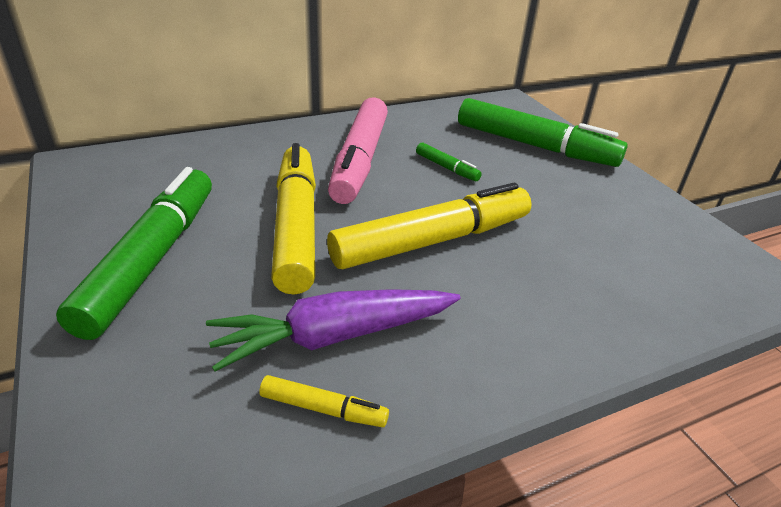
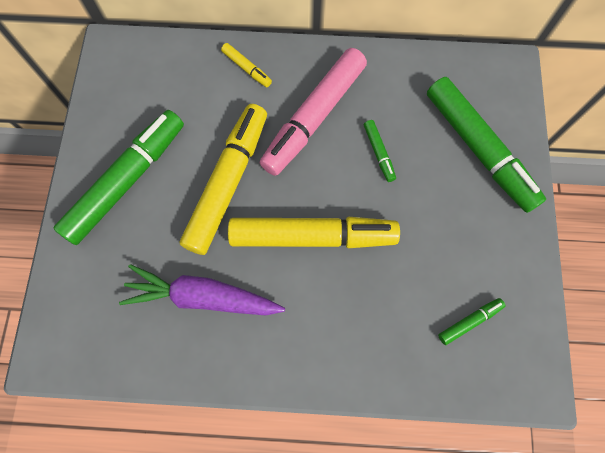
camera: 30 degrees right, 35 degrees up
(323, 409) = (171, 347): yellow marker -> yellow marker (247, 68)
(656, 255) = (469, 321): none -> green marker

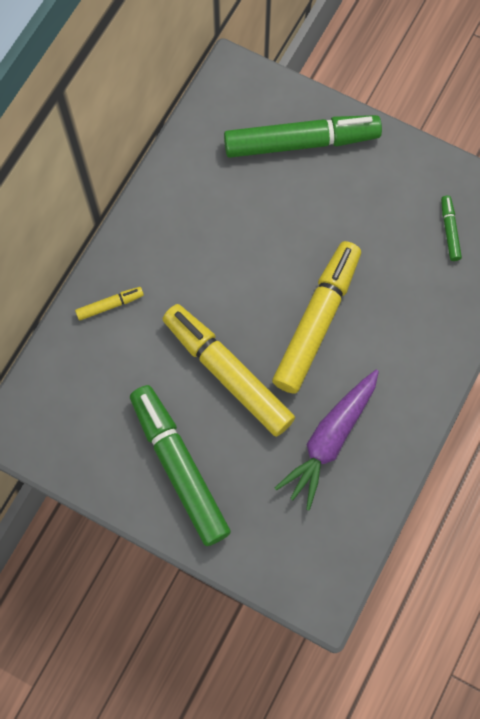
camera: 65 degrees left, 0 degrees up
(314, 117) = (197, 267): pink marker -> none
(378, 153) = (263, 227): green marker -> none

